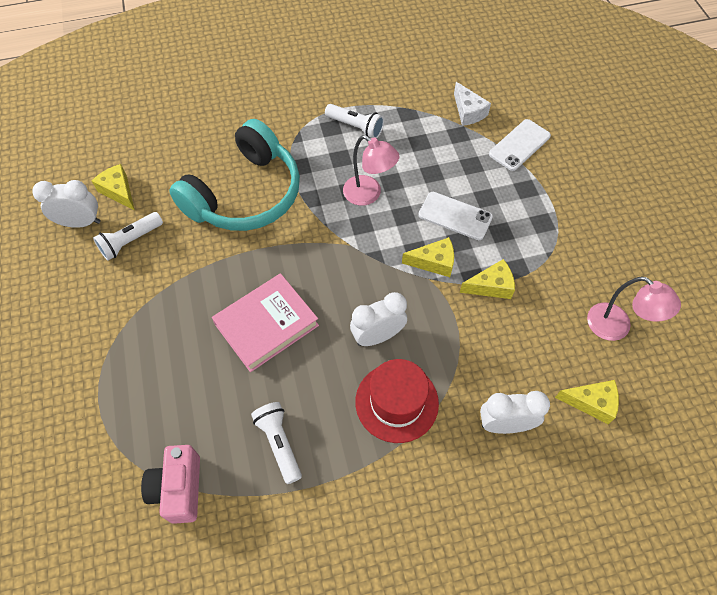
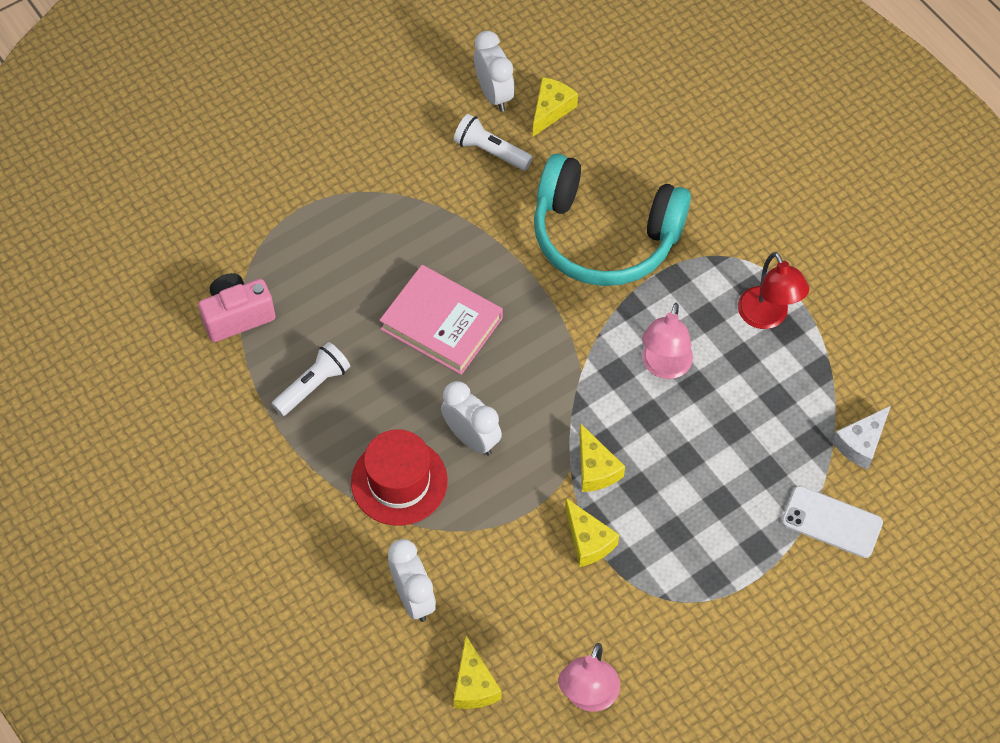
camera: 70 degrees right, 0 degrees up
(356, 127) = (767, 317): white flashlight -> red lamp
(455, 216) = (675, 473): white phone -> none

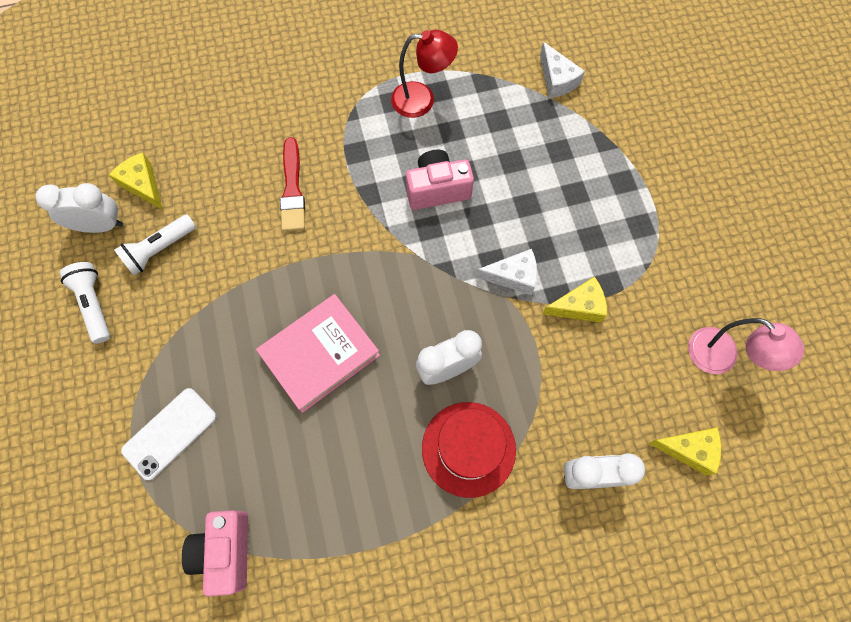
camera: 70 degrees left, 10 degrees up
(313, 385) = (336, 498): white flashlight -> white flashlight (94, 304)
(595, 468) = (513, 276): yellow cheese -> white cheese
(604, 236) = (292, 189): turquoise headphones -> red brush
(664, 367) = (437, 189): pink lamp -> pink camera
(832, 522) = (617, 124): white phone -> white phone (170, 433)

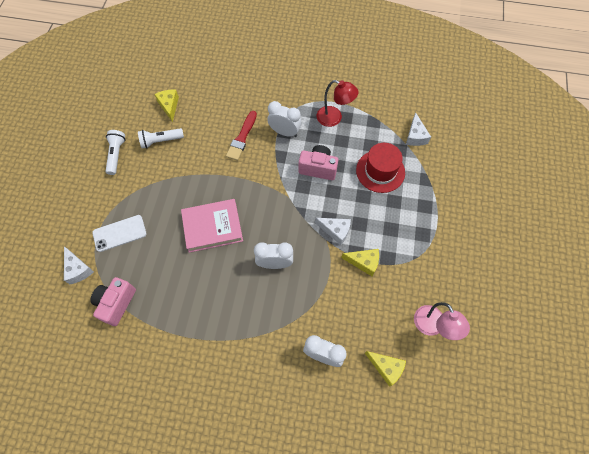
camera: 25 degrees right, 5 degrees down
(100, 225) = (138, 118): white clock -> white clock (284, 132)
(130, 526) = (78, 269): none -> white cheese
(468, 449) = (264, 310): red hat -> red hat (380, 171)

